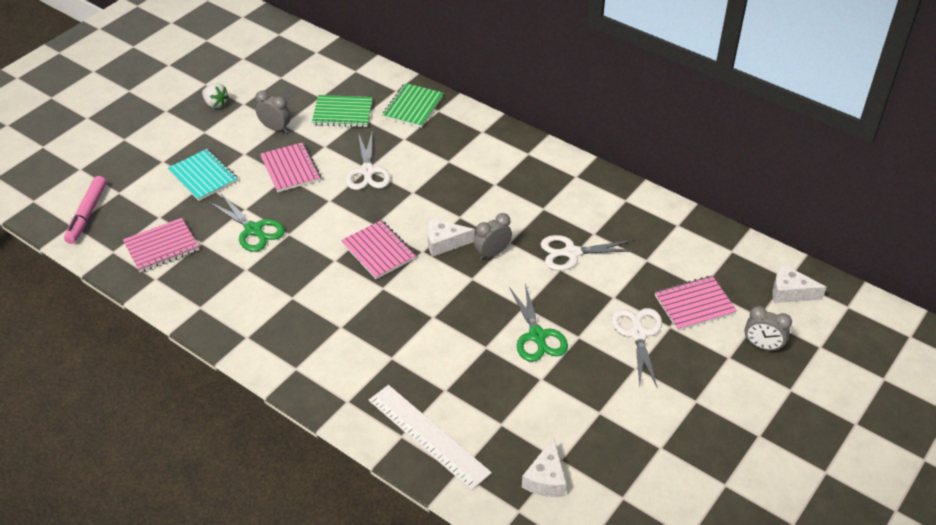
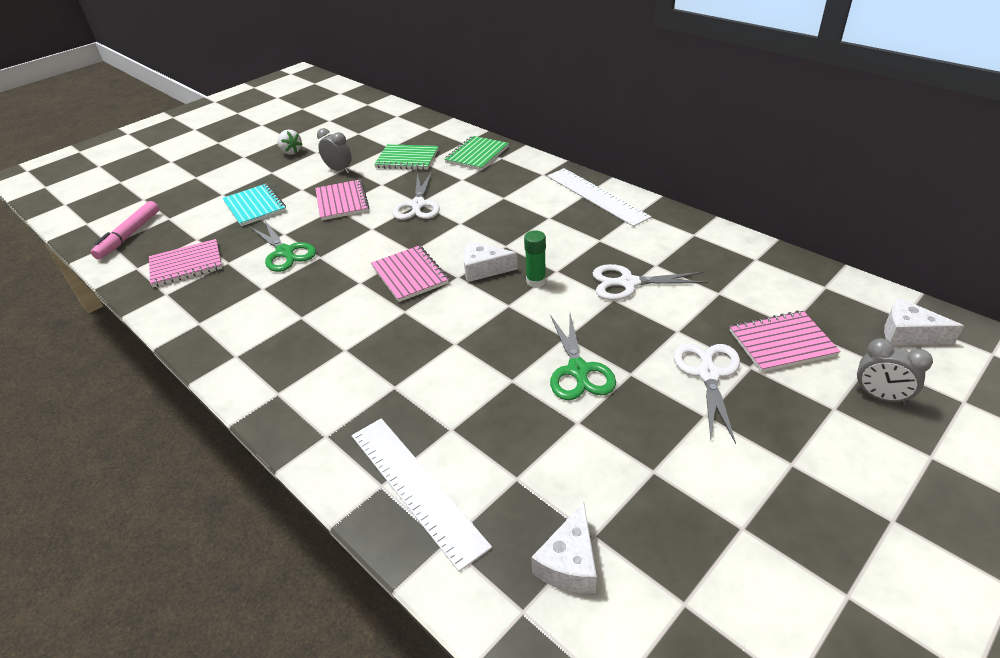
camera: 10 degrees right, 5 degrees down
(492, 253) = (536, 281): grey clock -> green glue stick
(536, 158) = (596, 196): none -> white ruler

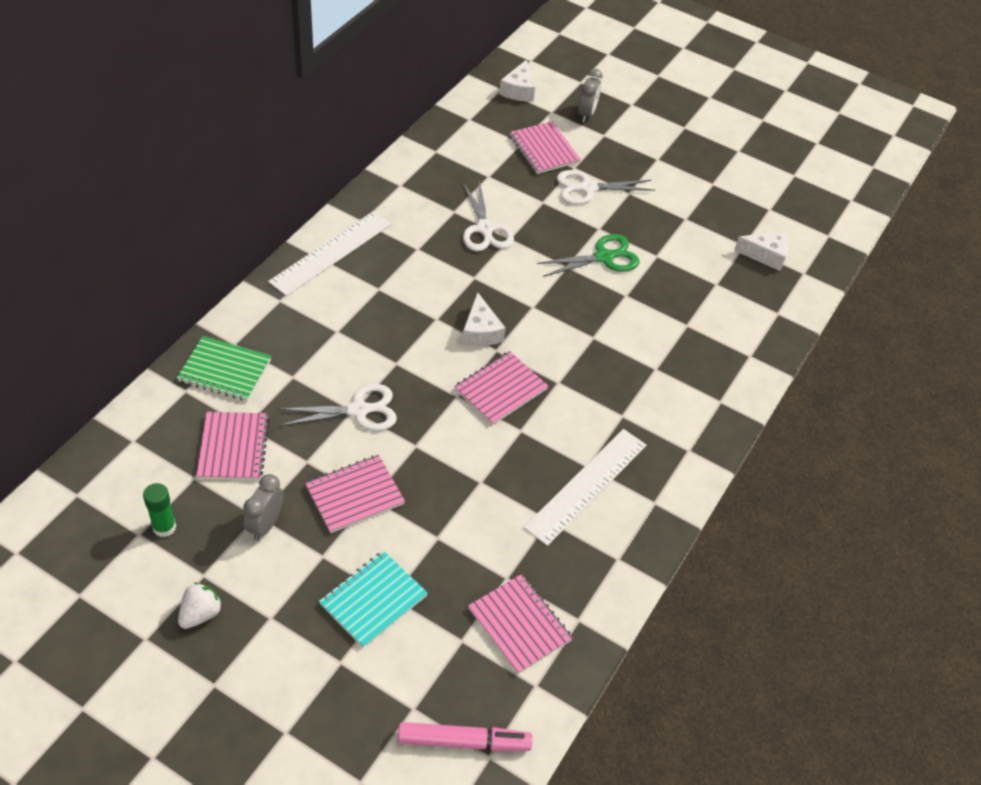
camera: 110 degrees left, 10 degrees up
(285, 252) = (477, 521): green scissors -> none
(407, 159) = (233, 447): green notebook -> pink notebook
(416, 488) = (744, 336): white ruler -> white ruler (586, 486)
(536, 281) = (493, 290): green glue stick -> green glue stick (164, 527)

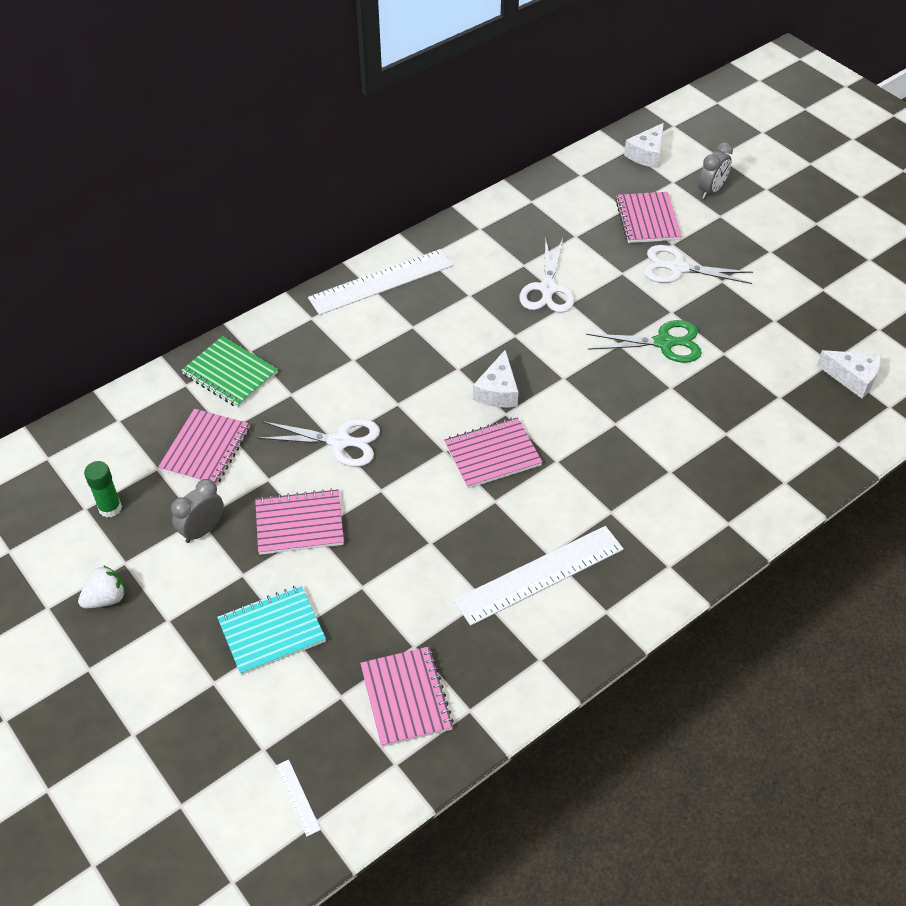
camera: 25 degrees right, 0 degrees up
(463, 741) = (297, 797): pink marker -> white ruler

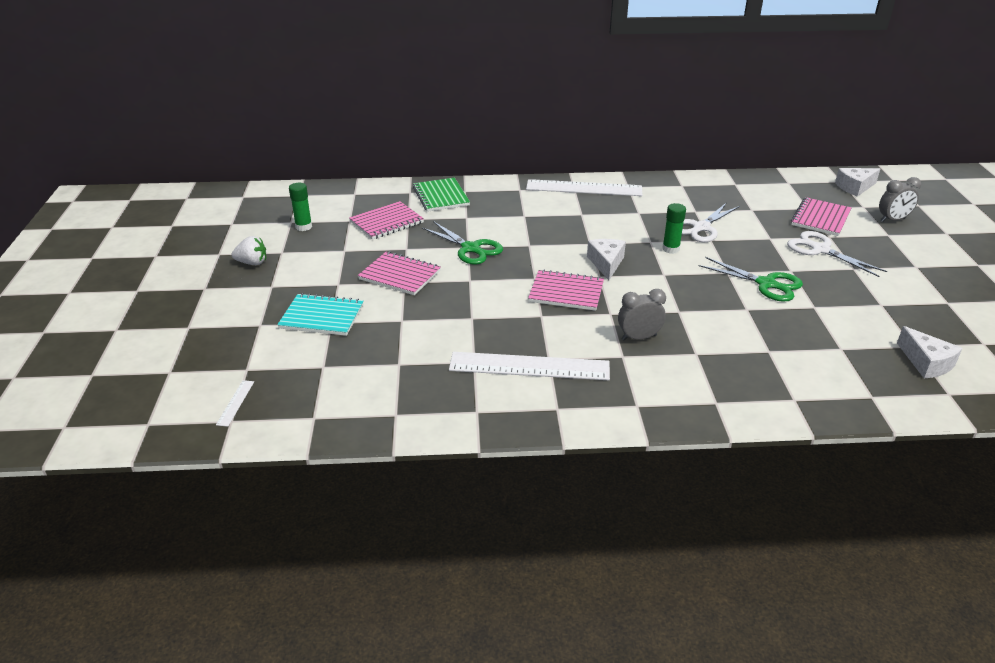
camera: 35 degrees right, 15 degrees down
(202, 530) = (340, 255): grey clock -> grey clock (639, 337)
(340, 442) = (471, 249): white scissors -> green scissors
(406, 697) = (362, 387): pink notebook -> none
(498, 391) = (606, 263): white cheese -> white cheese turned 135 degrees clockwise
(543, 337) = (670, 249): none -> green glue stick

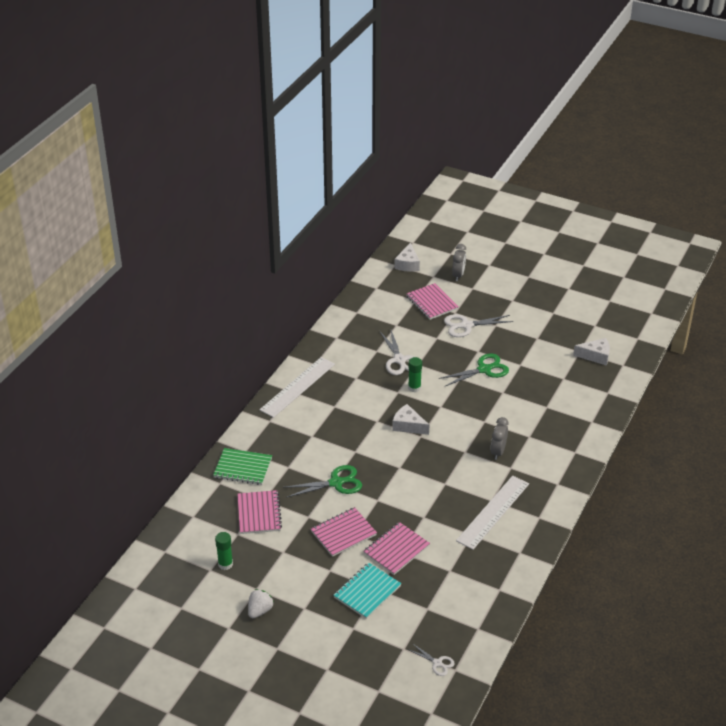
camera: 60 degrees left, 5 degrees up
(235, 403) = (437, 663): white ruler -> white scissors
(566, 292) = (427, 460): pink notebook -> pink notebook (396, 550)

